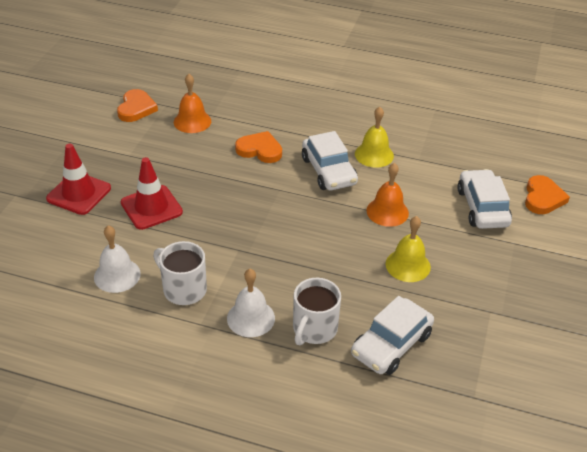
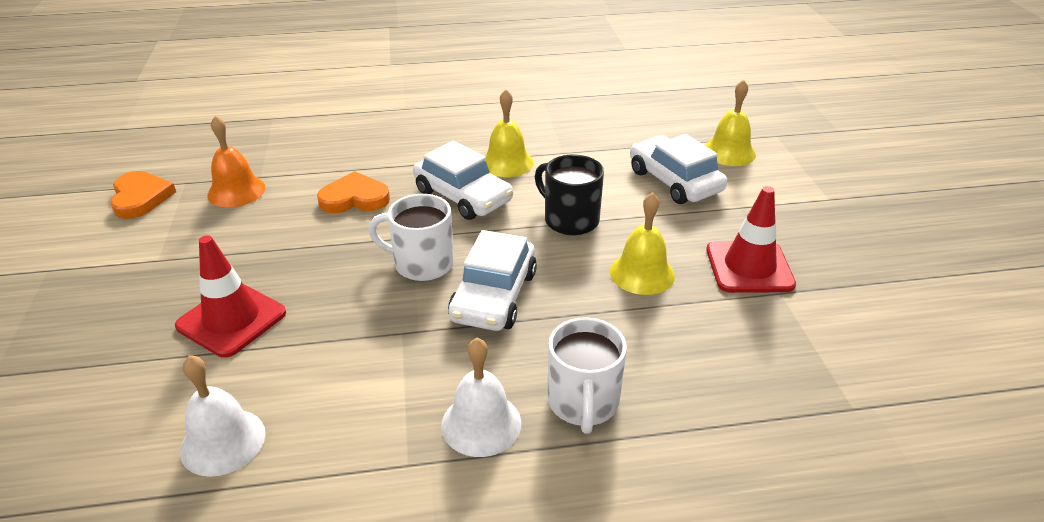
camera: 25 degrees left, 5 degrees down
(79, 193) = (95, 339): red traffic cone -> red traffic cone (749, 267)
(183, 289) = (349, 421): white mug -> white mug (421, 264)
(387, 211) = (569, 220): orange bell -> black mug
(391, 344) = (699, 381): white car -> white car (494, 296)
(543, 198) = (729, 152): orange heart -> yellow bell

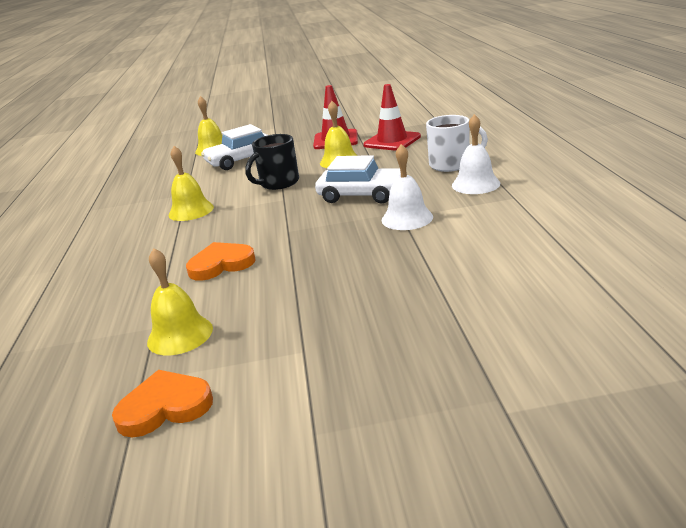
camera: 85 degrees left, 10 degrees down
(223, 441) = (524, 254): white bell -> white bell (407, 218)
(231, 319) = (395, 283): red traffic cone -> red traffic cone (392, 141)
(236, 191) = (180, 335): orange bell -> yellow bell
(354, 198) = (221, 264): orange heart -> orange heart turned 75 degrees clockwise
(421, 264) = (324, 222): white mug -> none
(463, 196) = (235, 220): white car -> none

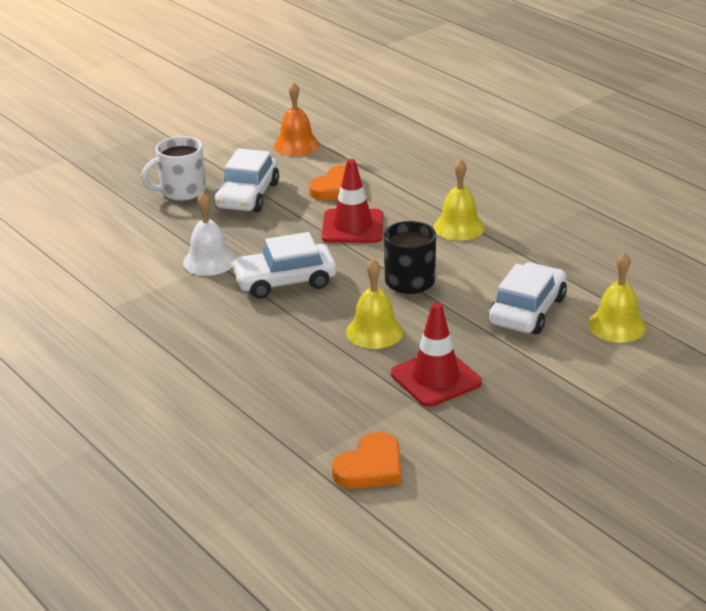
camera: 145 degrees right, 5 degrees up
(165, 407) = (253, 119): orange heart -> orange heart (370, 467)
(180, 335) = (296, 145): yellow bell -> orange bell
(311, 275) = (247, 195): none -> white car
(392, 141) = (338, 388): red traffic cone -> red traffic cone (352, 227)
(451, 164) = (213, 348): white mug -> white mug (181, 191)
(475, 184) = (163, 319): white bell -> none

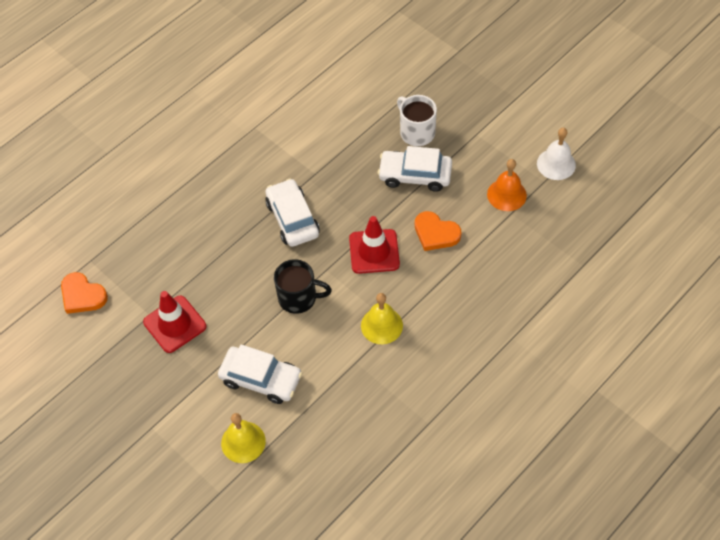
camera: 85 degrees right, 25 degrees up
(209, 261) = (316, 169): white bell -> white bell (556, 164)
(374, 332) = (230, 282): yellow bell -> none

